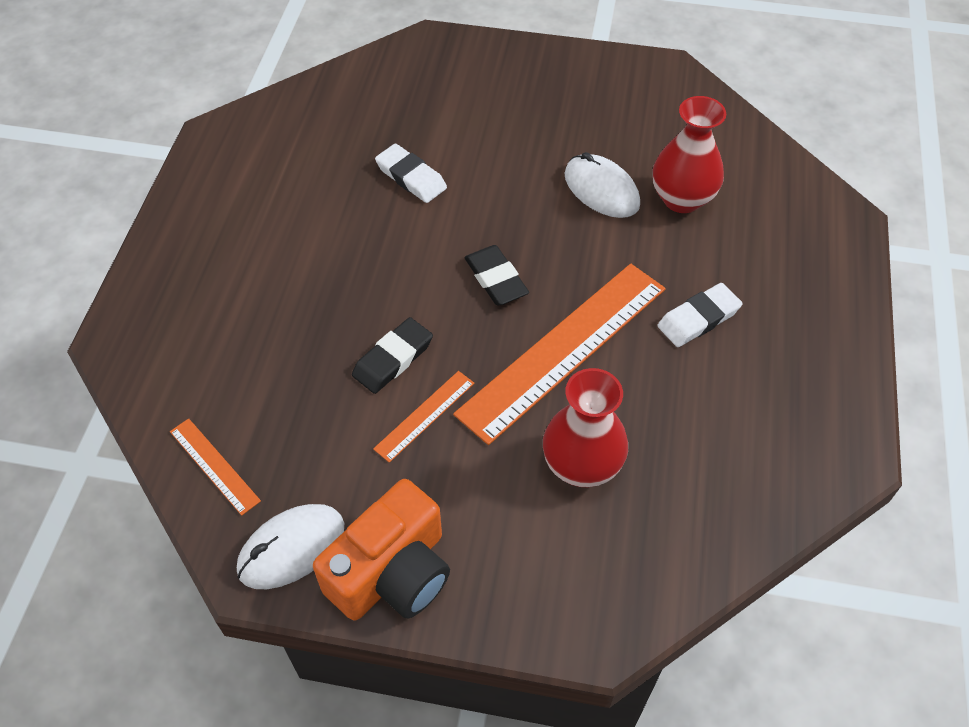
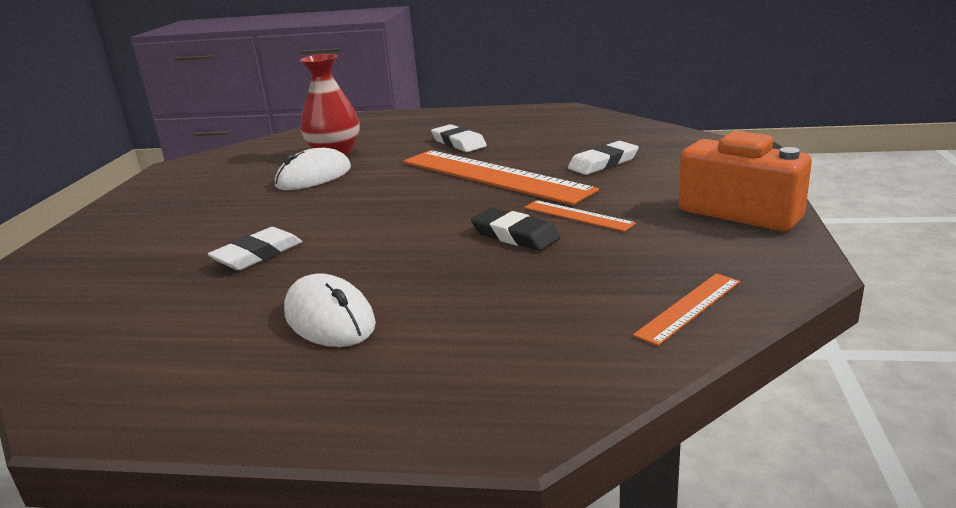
camera: 90 degrees left, 30 degrees down
(291, 548) = (756, 252): white mouse -> white mouse (329, 319)
(496, 279) = (413, 204): black eraser -> none
(581, 465) = (603, 163): red vase -> white eraser

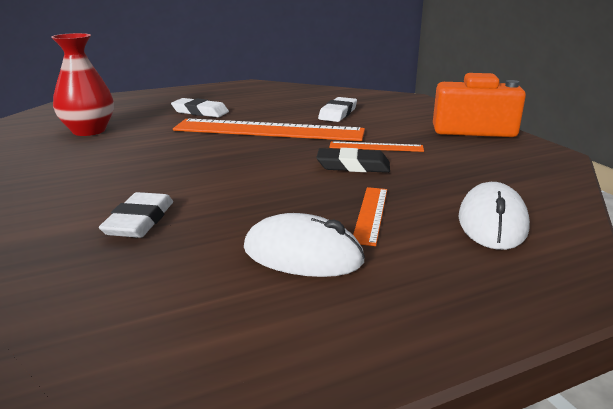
camera: 35 degrees left, 0 degrees up
(314, 177) = (96, 151): white mouse -> white mouse (492, 223)
(688, 307) = (537, 187): orange ruler -> orange ruler (370, 214)

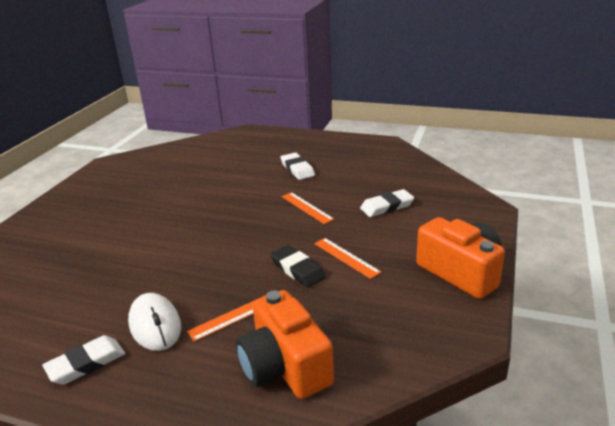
camera: 45 degrees right, 5 degrees up
(89, 131) = (212, 167): red vase -> none
(139, 221) = (131, 258): white eraser -> white eraser (86, 363)
(268, 130) = (307, 208): orange ruler -> orange ruler, size x0.45
(492, 223) = (284, 367): white mouse -> orange camera

